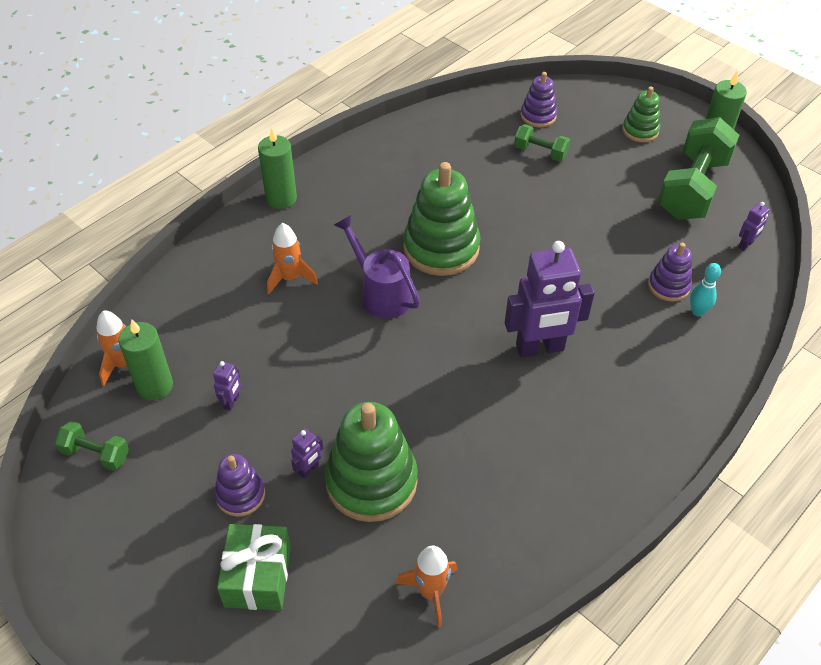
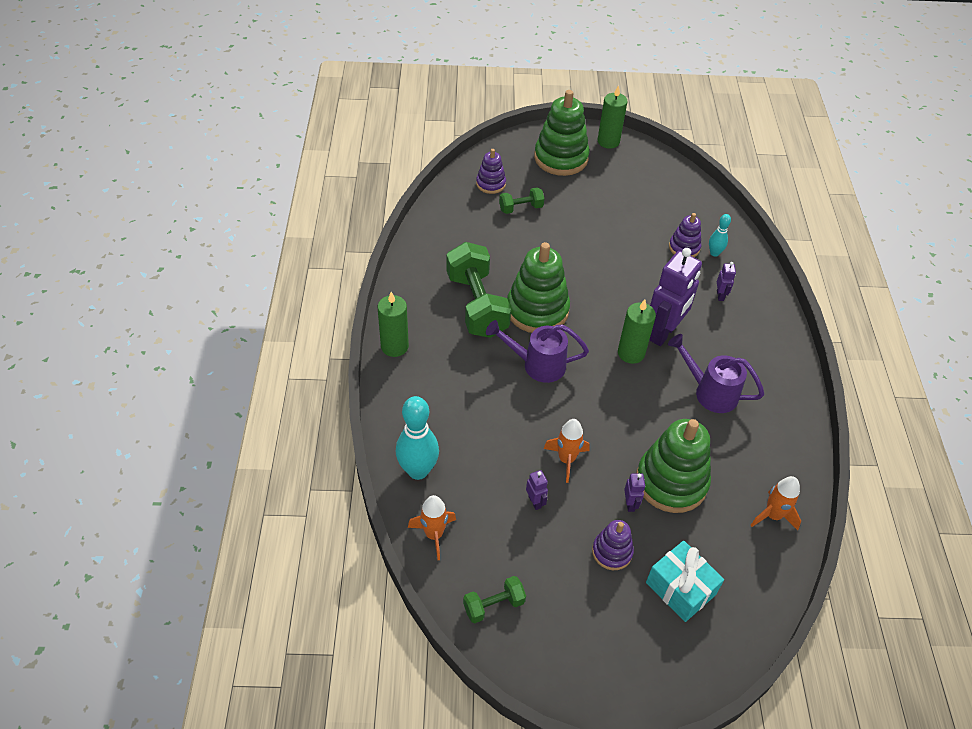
camera: 45 degrees left, 0 degrees up
(155, 386) = (473, 532): green candle -> green candle (631, 353)
(175, 306) = (418, 470): none -> turquoise bowling pin
(258, 576) = (680, 588): green gift -> turquoise gift
(290, 278) = (469, 396): orange rocket -> orange rocket (566, 460)
(517, 434) = (710, 392): none -> purple watering can
(640, 130) = (561, 158): green stacking toy -> green stacking toy, size x1.88
(692, 188) = (629, 178): green dumbbell -> green dumbbell (477, 305)
(746, 245) = (693, 196): purple robot -> purple robot (720, 295)

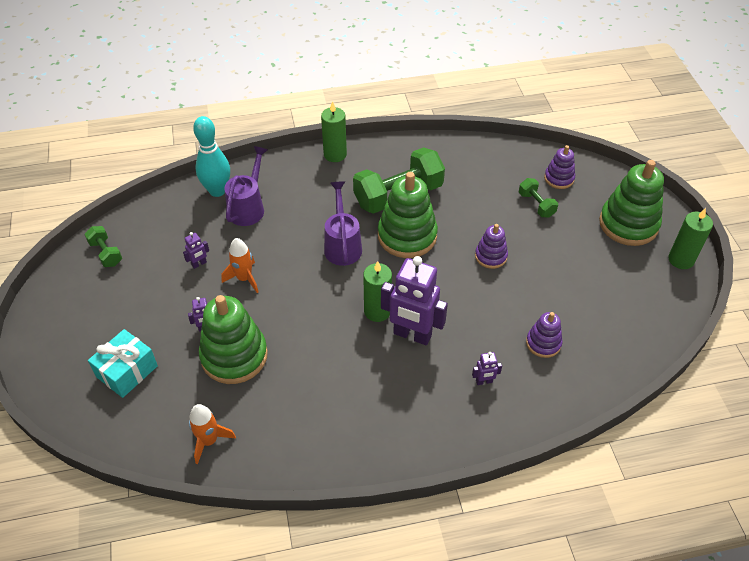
camera: 80 degrees right, 0 degrees up
(434, 535) = (162, 210): orange rocket -> none
(612, 552) = (158, 320): purple stacking toy -> purple stacking toy (491, 256)
(710, 392) = (346, 380): purple watering can -> purple watering can (248, 208)
(714, 253) = (548, 372): turquoise bowling pin -> none

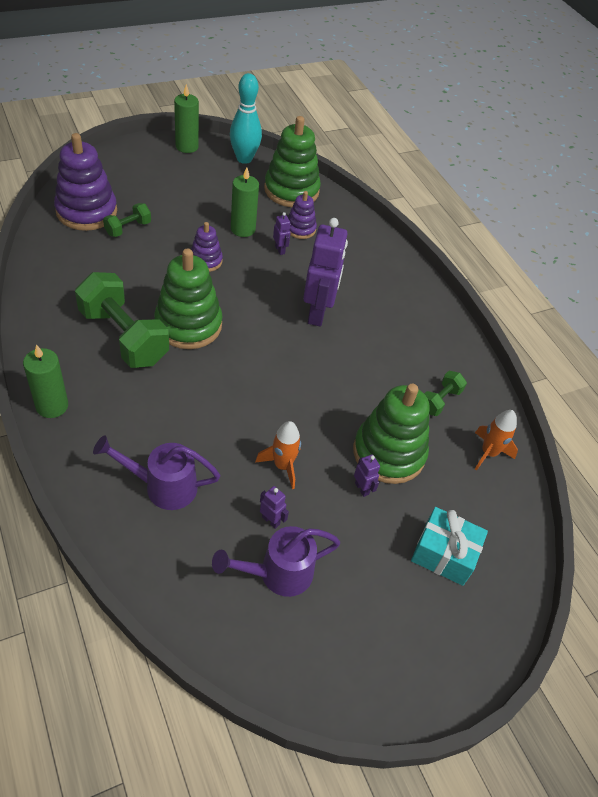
camera: 110 degrees left, 0 degrees up
(106, 253) = (277, 647): green dumbbell -> green dumbbell (439, 400)
(217, 191) = (134, 532): turquoise bowling pin -> turquoise bowling pin (244, 159)
(342, 245) = (213, 379): purple watering can -> purple watering can (278, 573)
(377, 311) = (297, 341): green candle -> green candle (243, 229)
(484, 381) = (352, 264): purple robot -> purple robot (280, 250)
(559, 178) = (86, 211): purple stacking toy -> purple stacking toy, size x1.88
(628, 224) = (147, 171): green stacking toy -> green stacking toy (291, 190)

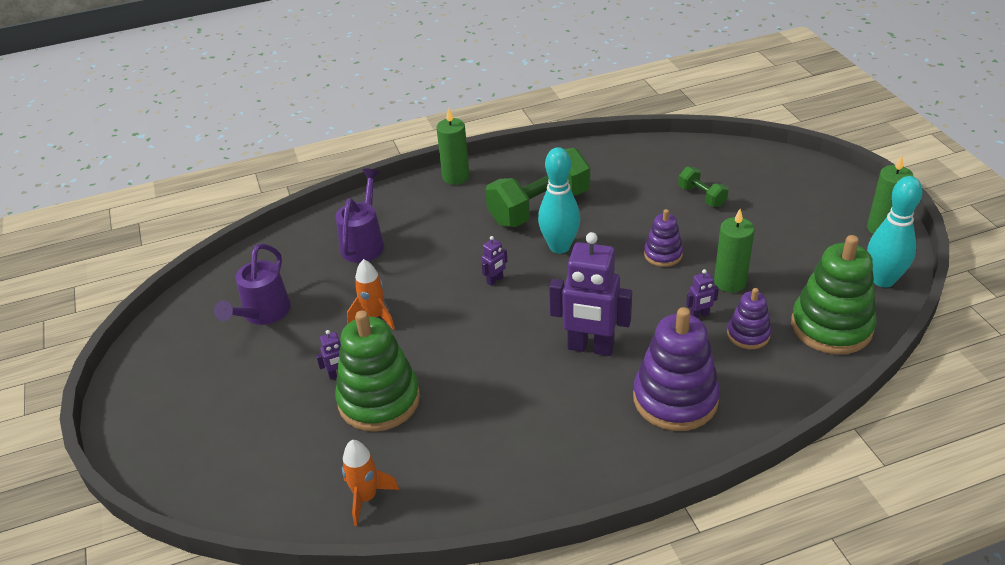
camera: 105 degrees right, 10 degrees down
(86, 211) = (720, 167): purple stacking toy -> purple stacking toy (675, 399)
(188, 325) = (559, 247): green stacking toy -> turquoise bowling pin
(271, 520) = (316, 309): purple robot -> purple robot (495, 280)
(278, 573) = (263, 313): purple watering can -> purple watering can turned 150 degrees counterclockwise
(439, 400) = (450, 456): green dumbbell -> none
(444, 554) = (248, 435): turquoise gift -> none

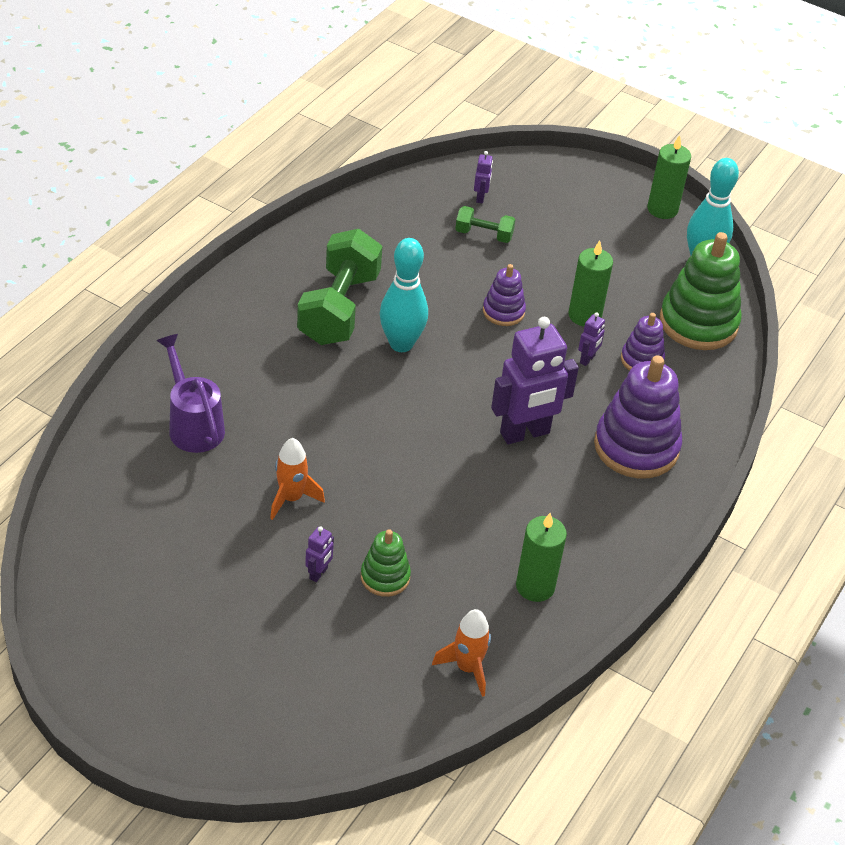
camera: 45 degrees left, 5 degrees up
(263, 313) = (167, 551): purple watering can -> none
(379, 400) = (385, 577): green stacking toy -> green stacking toy, size x0.53
(456, 177) = (214, 307): green candle -> green candle (535, 586)
(495, 280) = (373, 406): purple robot -> purple robot (480, 197)

